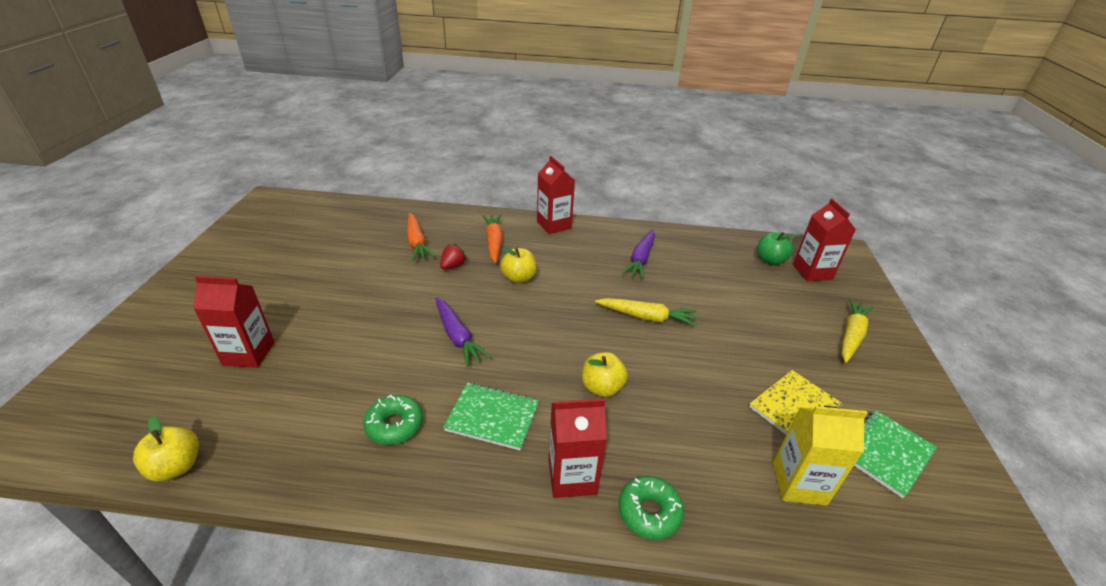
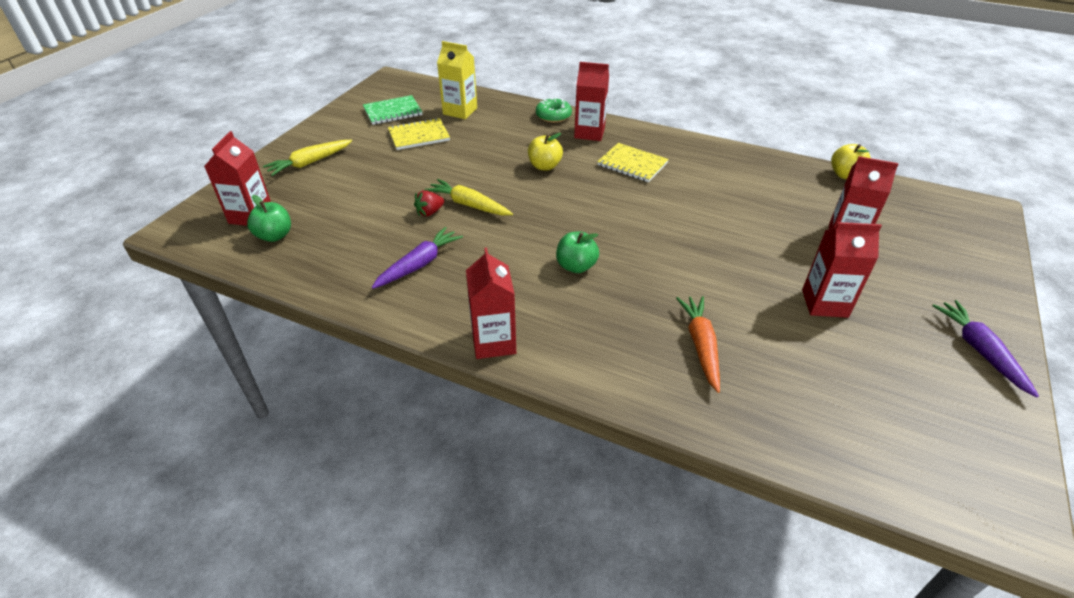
camera: 160 degrees left, 5 degrees up
(310, 283) = (824, 303): none -> red carton
(394, 425) = (703, 171): green donut -> none
(453, 266) = (652, 297): red strawberry -> red strawberry (429, 212)
(458, 337) = (653, 218): purple carrot -> purple carrot (979, 350)
(492, 417) = (632, 164): green notebook -> yellow notebook
(494, 242) = (592, 325): orange carrot -> none
(519, 278) = (576, 266): yellow apple -> green apple

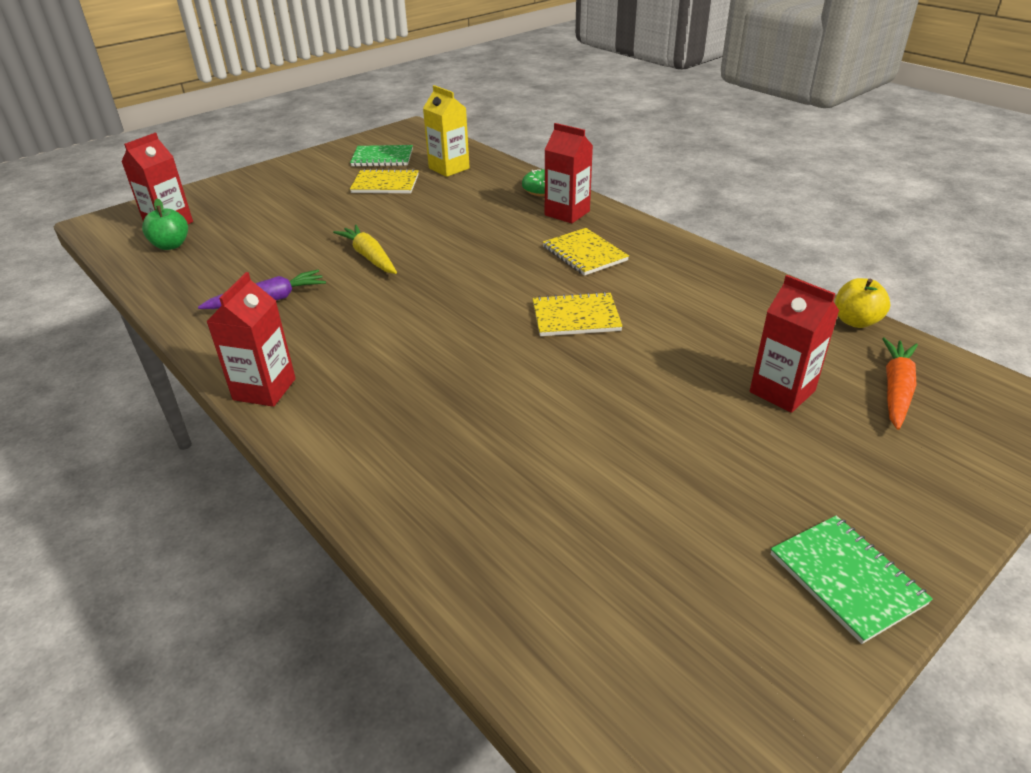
camera: 25 degrees right, 5 degrees down
(309, 163) = (262, 189): yellow carrot -> none
(429, 212) = (325, 255): red strawberry -> none
(544, 166) = (484, 236): yellow apple -> none
(576, 266) = (418, 340): green apple -> none
(671, 217) = (576, 317): none -> yellow notebook
(700, 345) = (474, 457): orange carrot -> orange carrot (896, 389)
(824, 303) = (675, 458): red carton -> none
(979, 350) = (846, 579): purple carrot -> green notebook

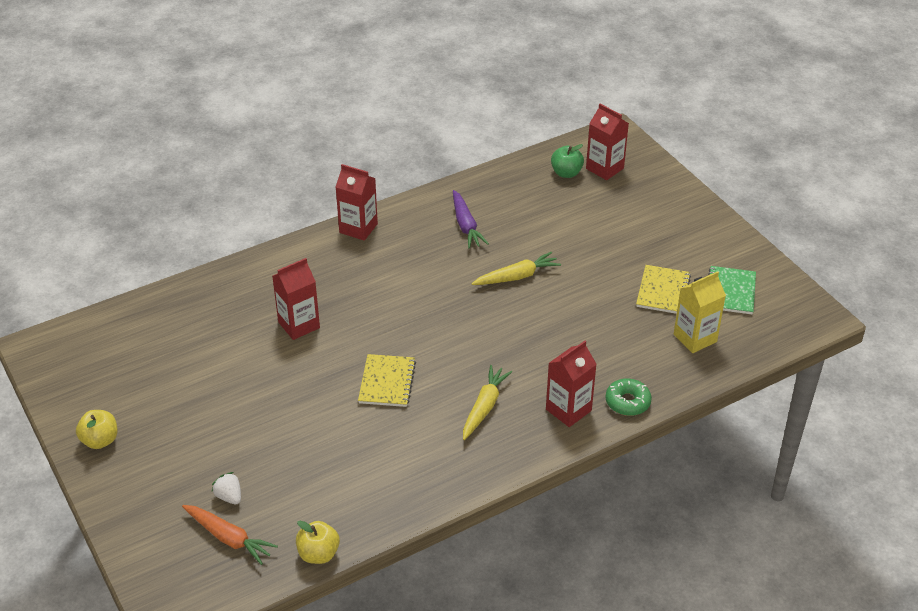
camera: 100 degrees right, 5 degrees up
(584, 254) = (484, 407): yellow notebook -> yellow carrot
(782, 391) = (254, 472): red carton -> red carton (299, 325)
(836, 404) = (229, 496): none -> white strawberry
(846, 579) = (100, 440): green notebook -> yellow apple

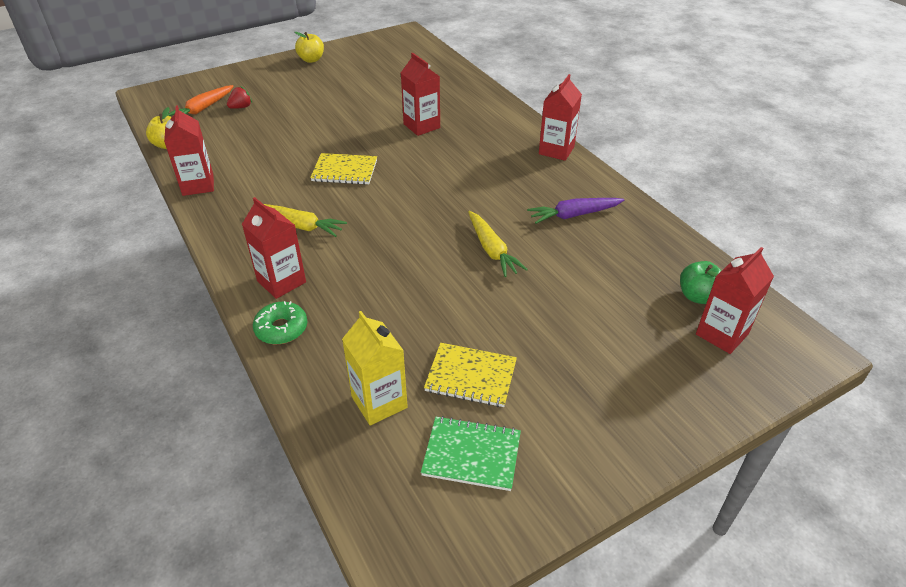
camera: 90 degrees right, 0 degrees up
(229, 496) = (241, 107): white strawberry -> red strawberry
(410, 504) = (198, 185): none -> red carton

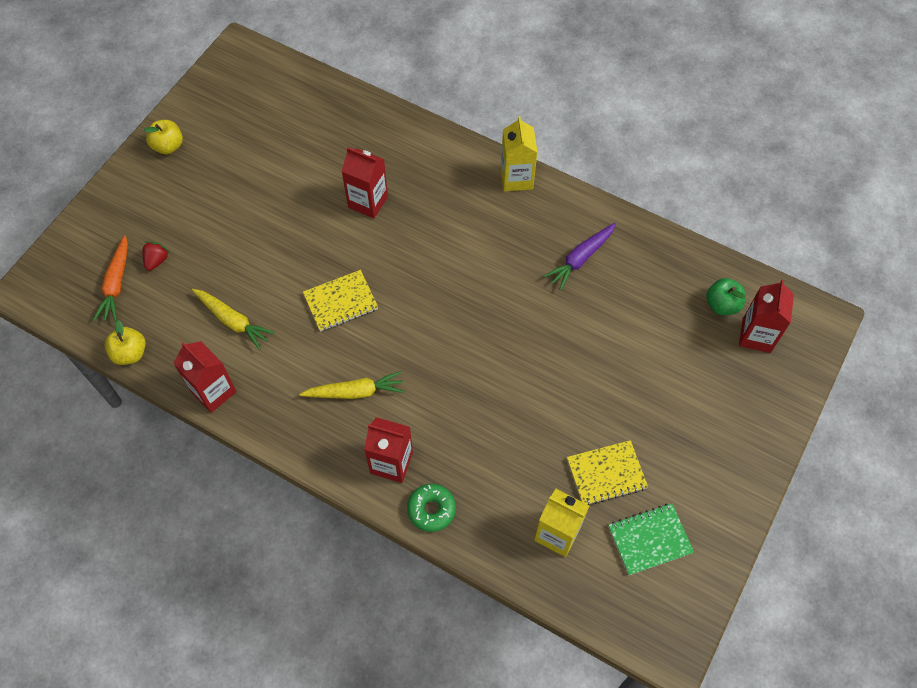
camera: 30 degrees left, 20 degrees up
(492, 250) = (539, 335): yellow carrot -> yellow carrot (233, 321)
(556, 150) = (516, 178): red carton -> yellow carton

